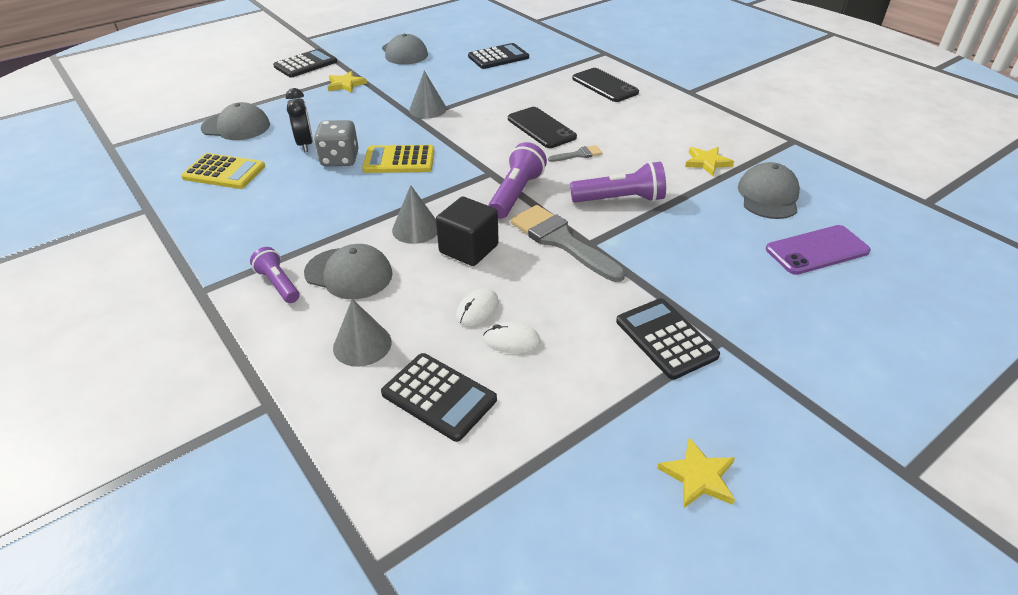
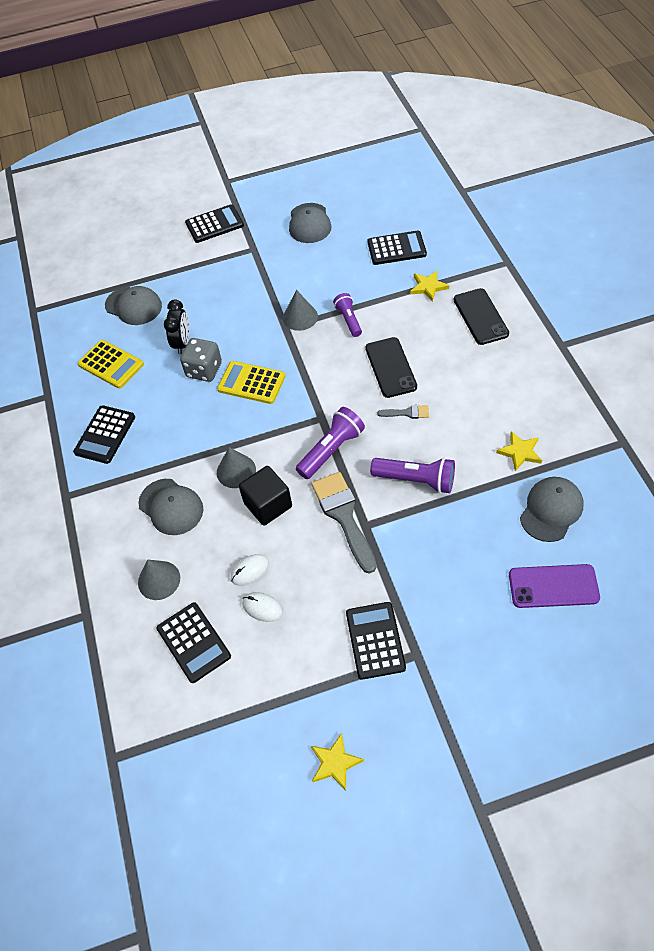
camera: 25 degrees right, 15 degrees up
(236, 228) = (105, 435): none -> black calculator
(278, 284) = (119, 504): purple flashlight -> purple flashlight (348, 320)
(345, 84) = (240, 264): yellow star -> yellow star (428, 287)

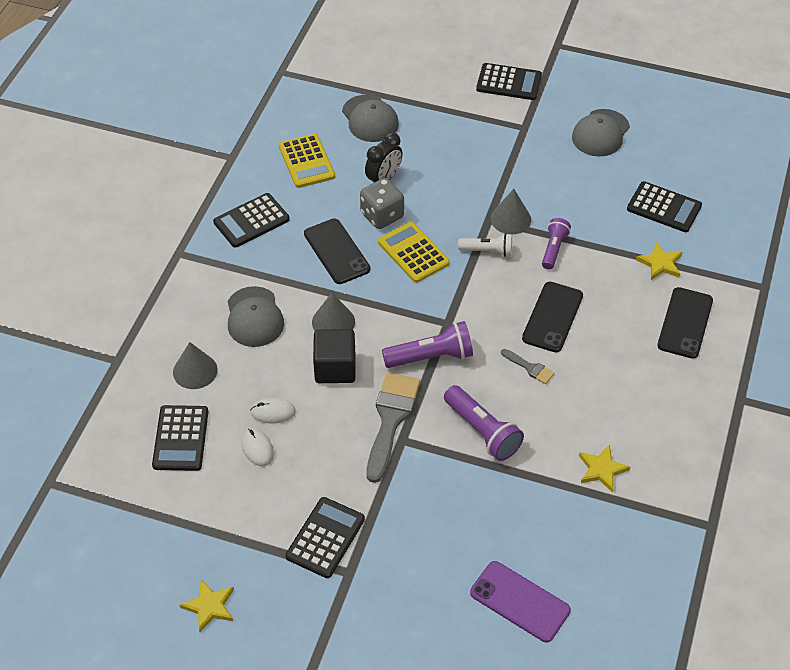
camera: 30 degrees right, 5 degrees down
(193, 417) = (337, 251): none -> black phone
(304, 349) = (487, 251): none -> white flashlight
(551, 510) = (581, 538): grey cap -> none

